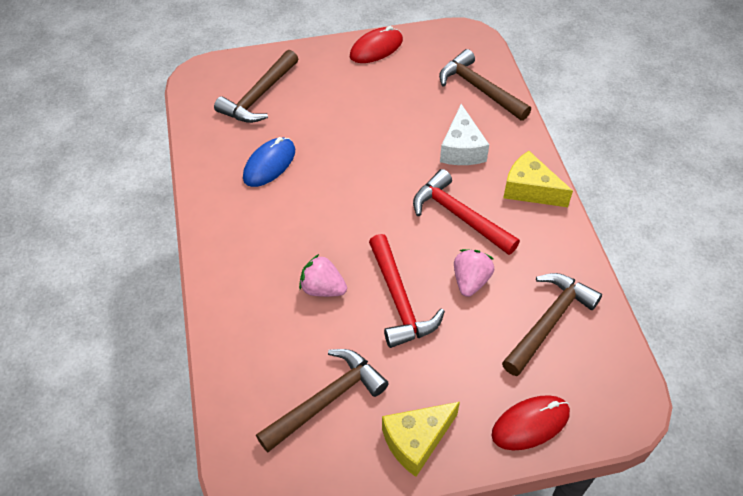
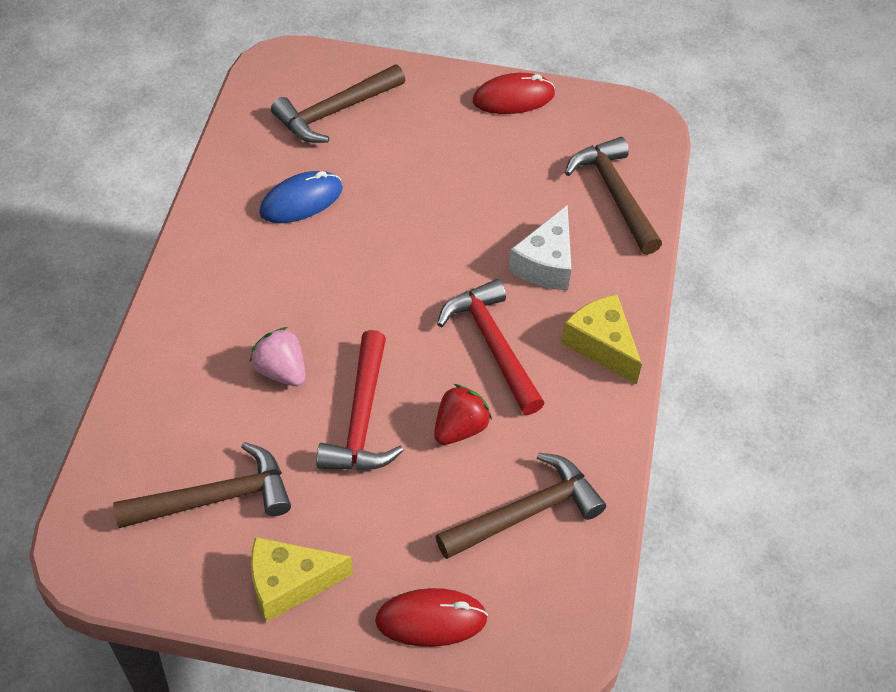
camera: 20 degrees right, 0 degrees up
(470, 281) = (460, 428): pink strawberry -> red strawberry

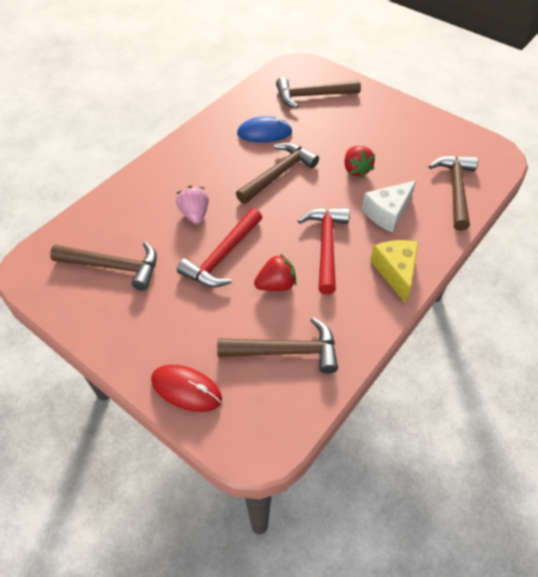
camera: 30 degrees right, 0 degrees up
(289, 584) = (120, 330): yellow cheese -> none
(363, 261) = (278, 174): none -> brown hammer
(468, 213) = (356, 170): none -> red strawberry
(513, 98) = (421, 119): red mouse -> none

